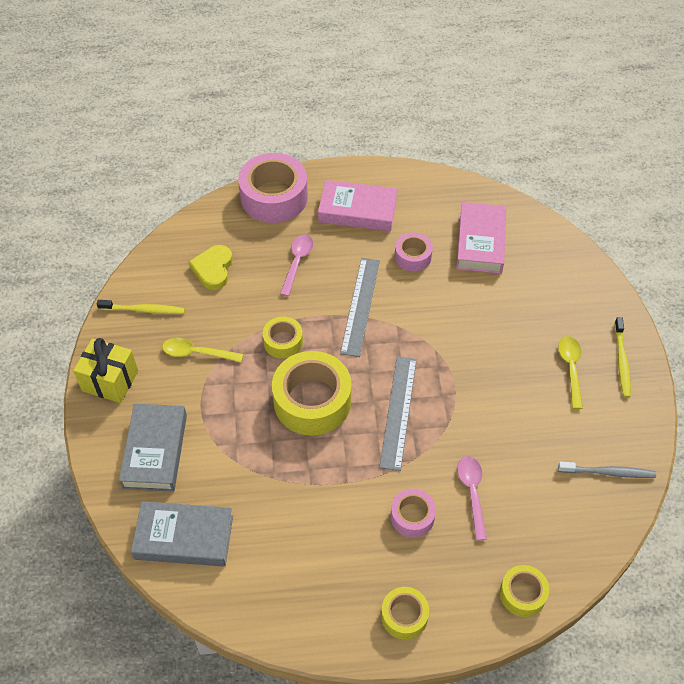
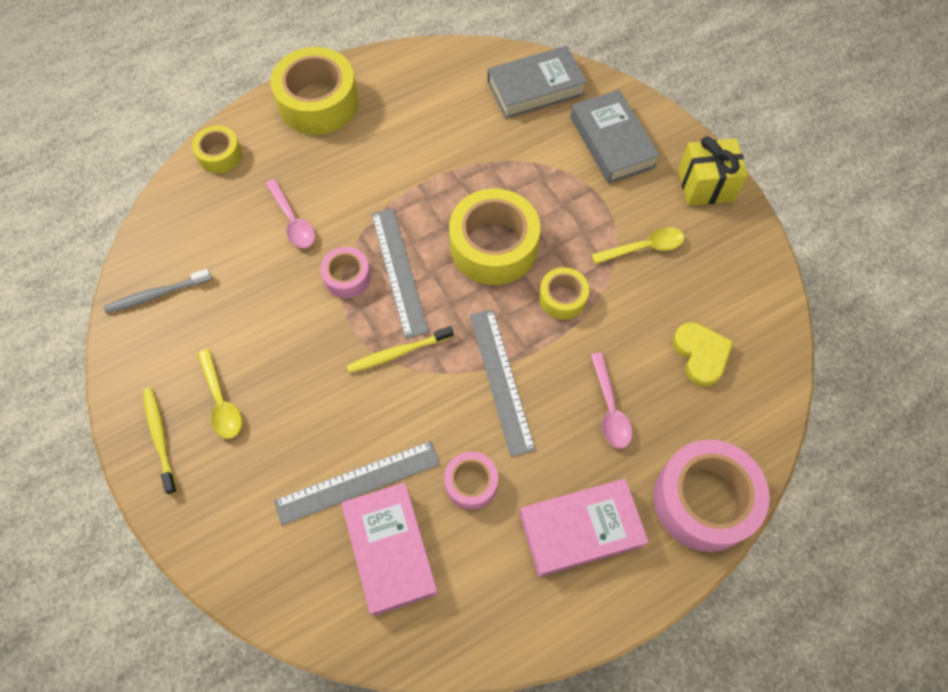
camera: 155 degrees right, 10 degrees up
(144, 310) = (735, 271): yellow toothbrush -> yellow toothbrush (397, 353)
(404, 616) = (318, 102): yellow tape -> yellow tape, size x1.90
(412, 516) = (343, 178): pink tape -> pink tape (347, 277)
(487, 284) = (357, 482): none -> grey ruler

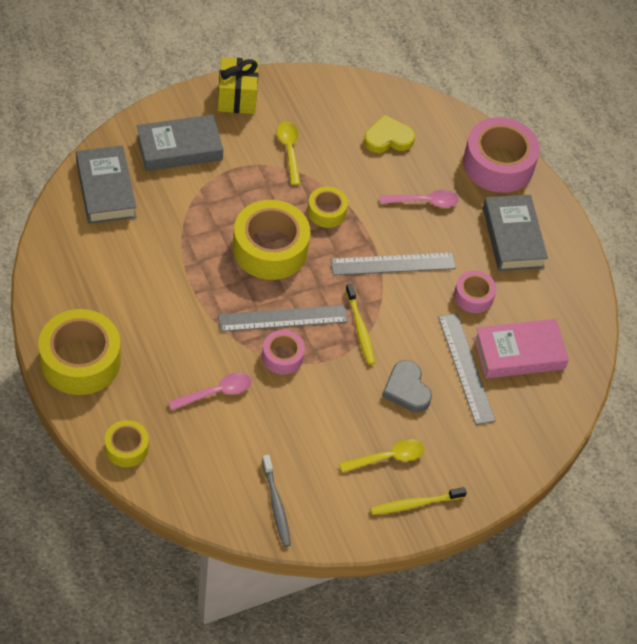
camera: 90 degrees left, 10 degrees down
(318, 414) = (407, 389): none -> grey heart
(580, 529) = (513, 237): pink book -> grey book

